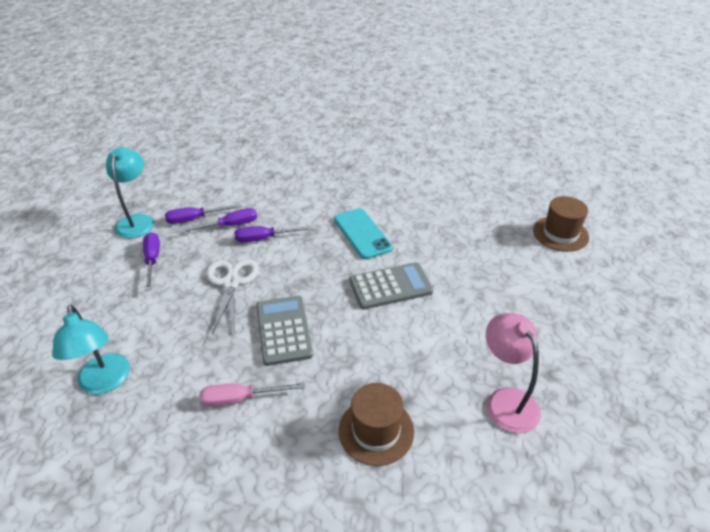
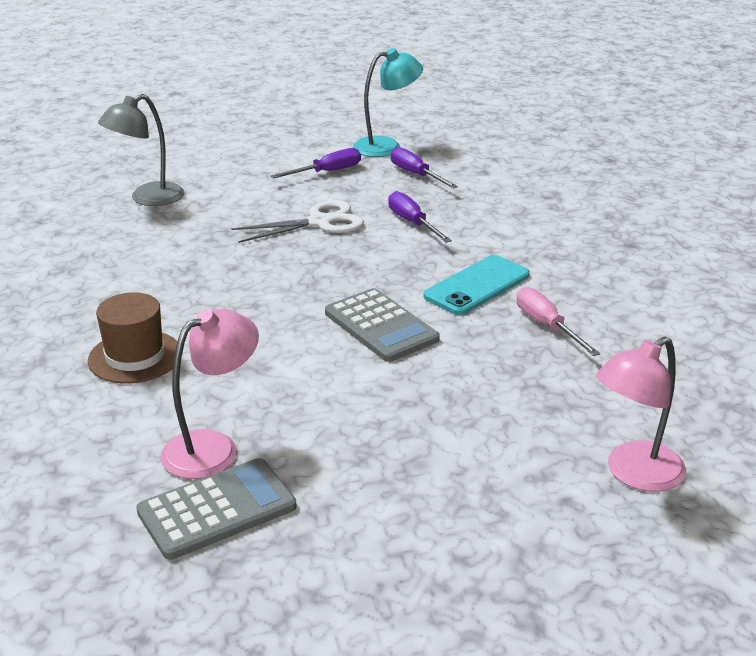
camera: 70 degrees right, 10 degrees down
(105, 382) = (147, 198): turquoise lamp -> grey lamp
(230, 226) = (420, 196): purple screwdriver -> none
(240, 399) = (152, 268): pink screwdriver -> pink screwdriver (547, 325)
(284, 330) = (261, 270): grey calculator -> grey calculator (217, 509)
(560, 234) = (634, 474): brown hat -> pink lamp

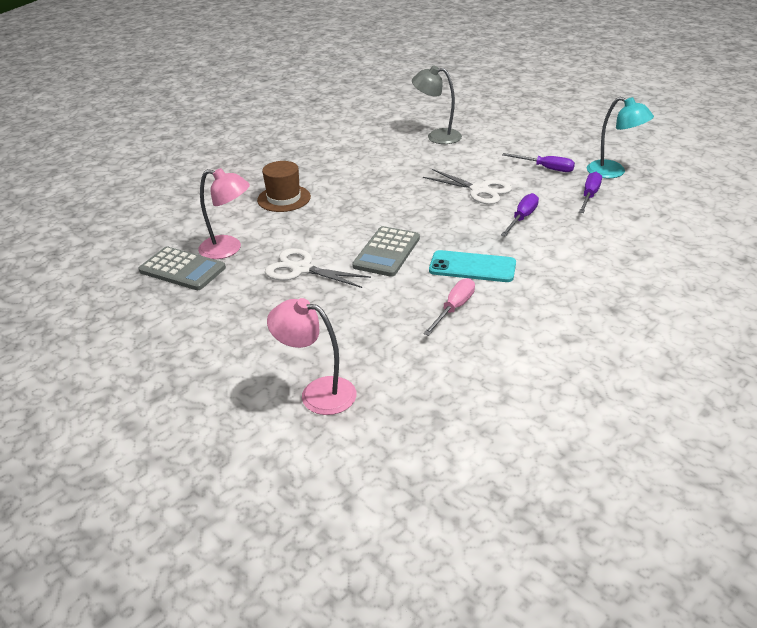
camera: 60 degrees right, 5 degrees up
(345, 401) = (301, 269): none -> white scissors

